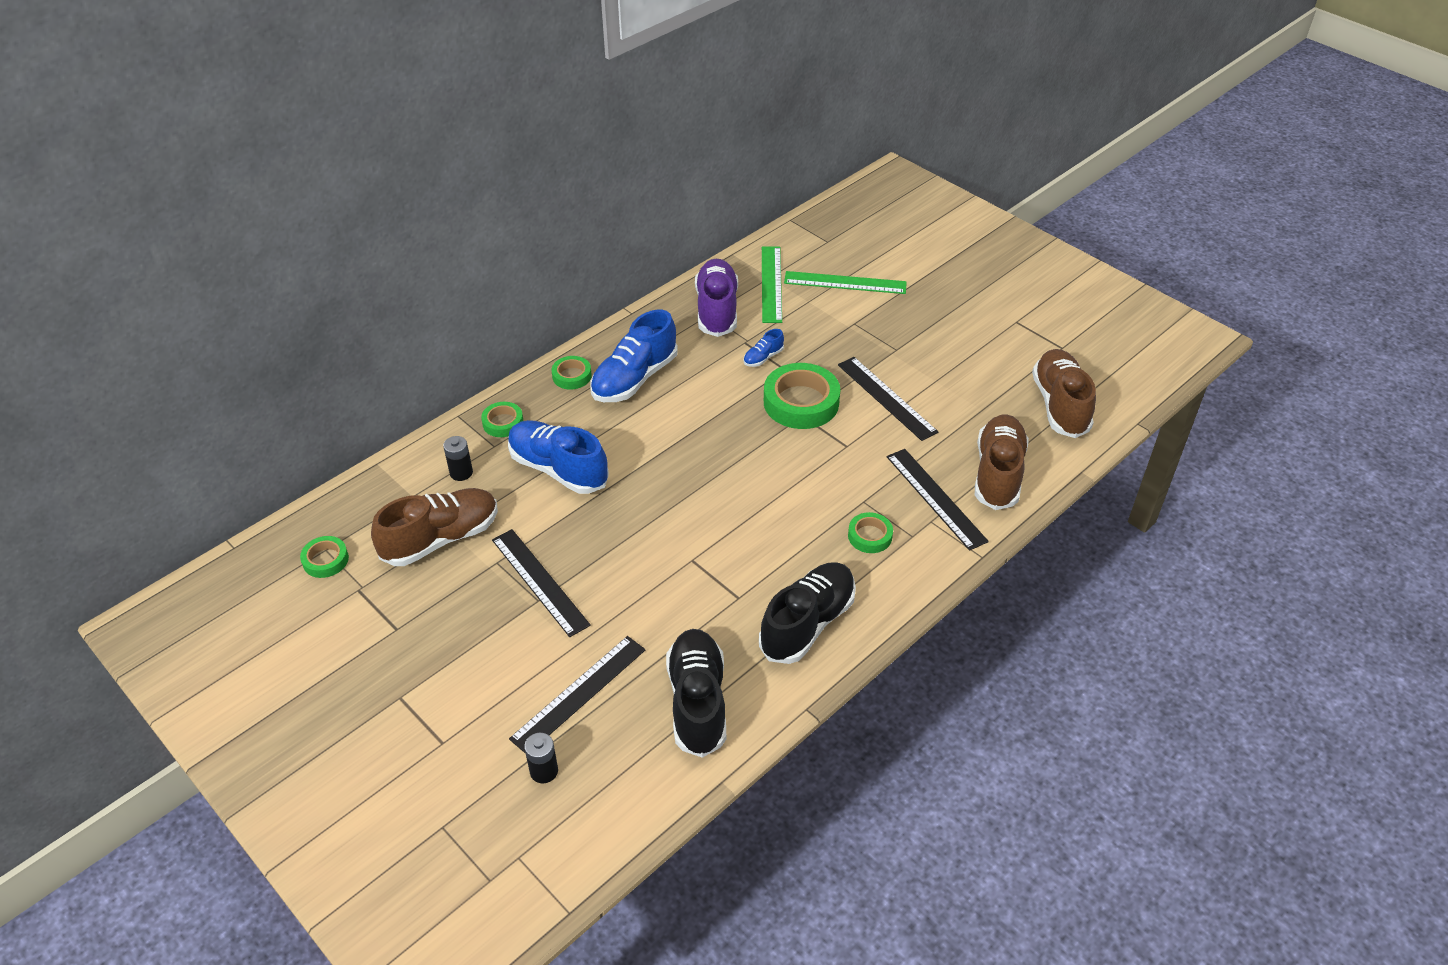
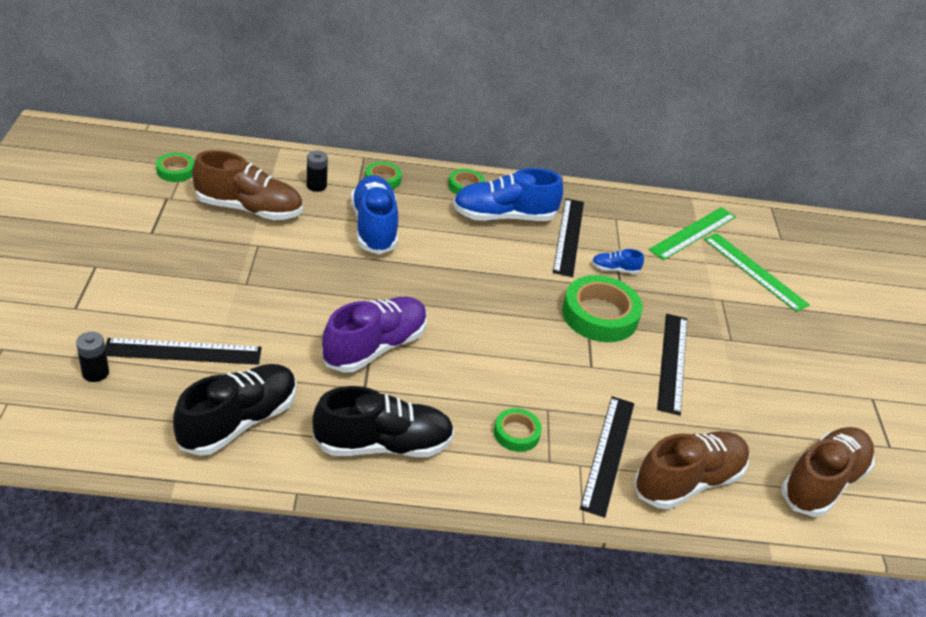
camera: 40 degrees right, 5 degrees down
(540, 581) = (263, 275): black ruler -> black ruler (569, 236)
(717, 310) = (626, 220): purple shoe -> purple shoe (375, 347)

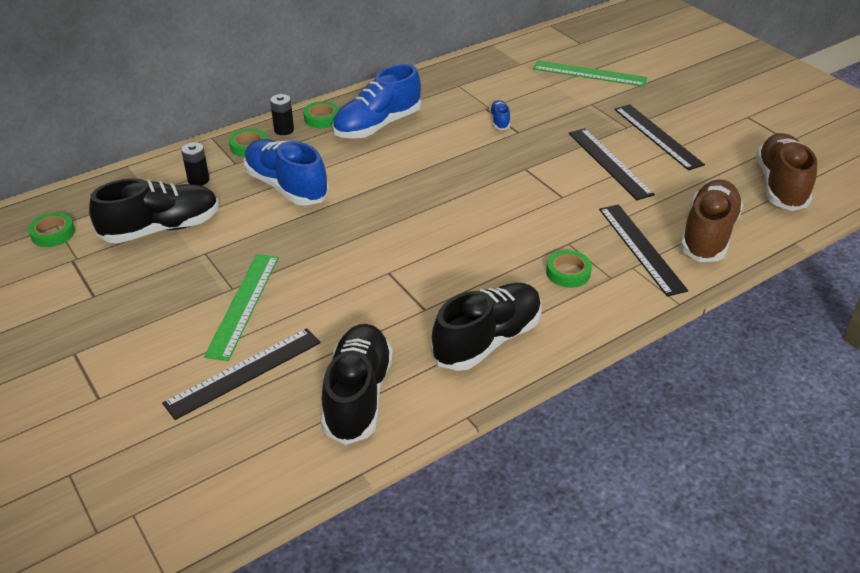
camera: 30 degrees left, 0 degrees up
(95, 373) = (186, 437): black battery -> black battery (284, 130)
(249, 209) = (161, 229): brown shoe -> black shoe
(375, 347) = (396, 274): purple shoe -> none
(569, 236) = (441, 115): black ruler -> black ruler (657, 136)
(600, 315) = (526, 158): green tape -> none
(615, 269) = (499, 121): blue shoe -> blue shoe turned 120 degrees clockwise
(693, 233) = (521, 68): green ruler -> green ruler (243, 305)

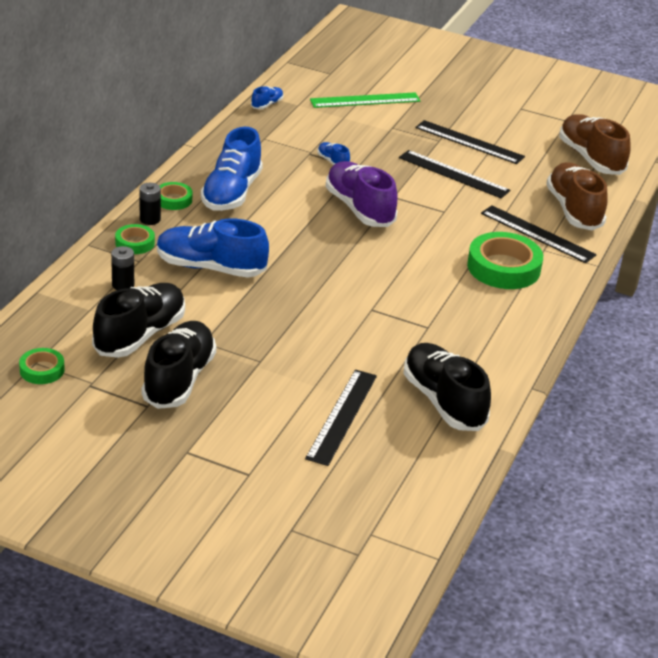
camera: 35 degrees left, 5 degrees down
(243, 305) = (284, 370): green ruler -> none
(479, 171) = (359, 208): none -> purple shoe
(487, 340) = (494, 333): black shoe -> black shoe (179, 379)
(492, 57) = (267, 104): none -> blue shoe
(568, 272) = (503, 267): green tape -> green tape, size x1.90

